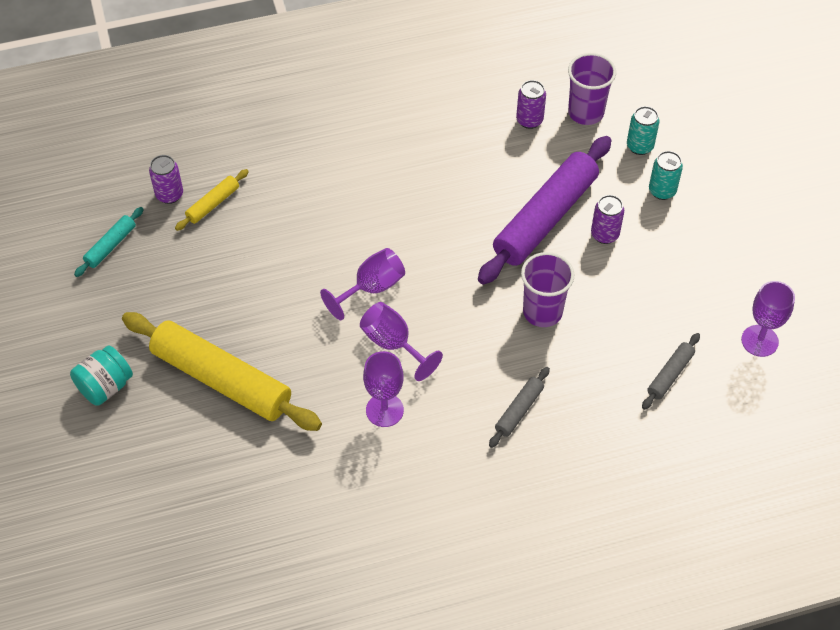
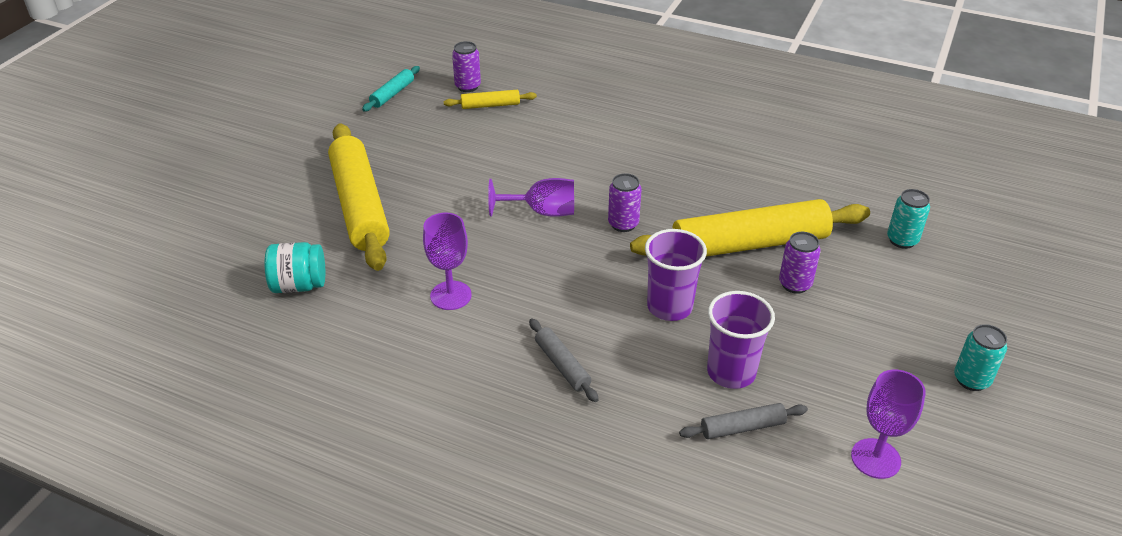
camera: 40 degrees right, 15 degrees down
(105, 386) = (282, 166): turquoise jar -> turquoise jar (299, 285)
(110, 246) = (392, 94): turquoise rolling pin -> turquoise rolling pin turned 45 degrees counterclockwise
(393, 344) = (514, 256): purple goblet -> none
(519, 410) = (562, 365): grey rolling pin -> grey rolling pin turned 75 degrees clockwise
(529, 120) = (810, 174): purple can -> purple can (623, 224)
(545, 218) = (749, 244): purple rolling pin -> yellow rolling pin
(585, 112) = (871, 193): purple cup -> purple cup (731, 372)
(662, 191) = (891, 282): turquoise can -> turquoise can (971, 380)

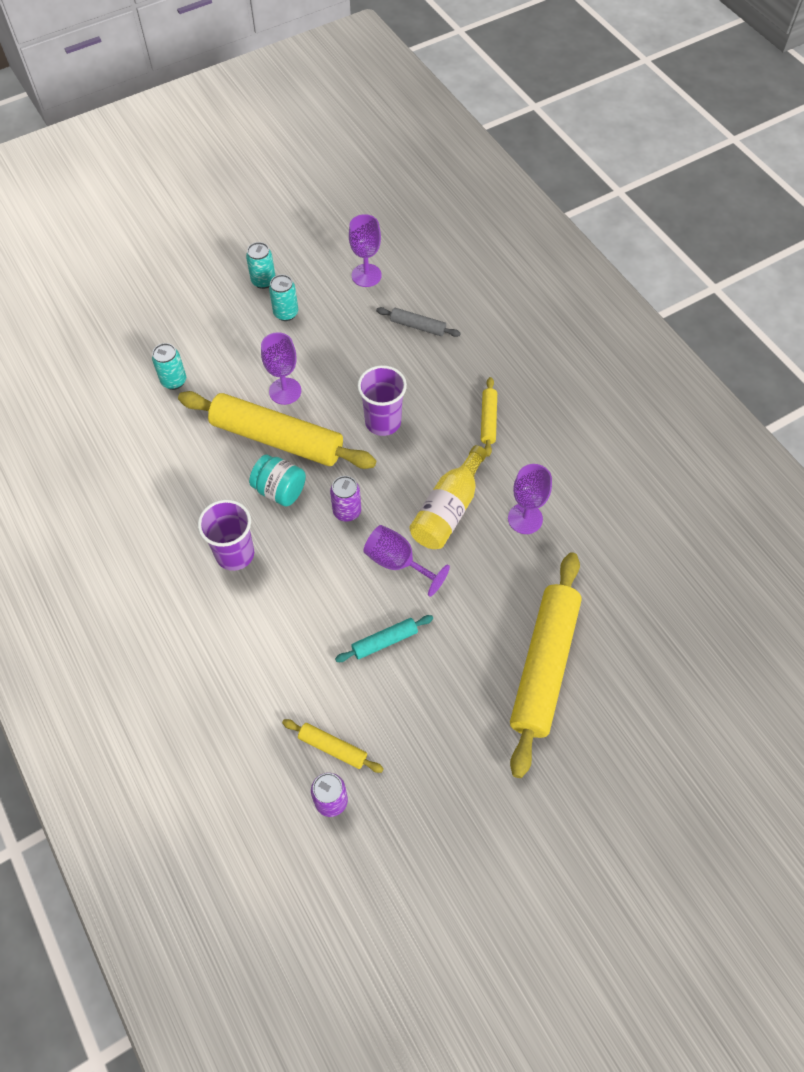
camera: 145 degrees left, 20 degrees up
(299, 285) = (635, 597): turquoise jar -> turquoise jar (280, 490)
(392, 94) = (418, 842): turquoise rolling pin -> turquoise rolling pin (384, 641)
(532, 267) = (448, 510): none -> yellow bottle
(562, 365) = (488, 420): grey rolling pin -> yellow rolling pin
(731, 372) = (390, 359): purple cup -> purple cup (235, 554)
(795, 284) = (285, 391): purple can -> purple goblet
(898, 358) = (286, 313): none -> turquoise can

